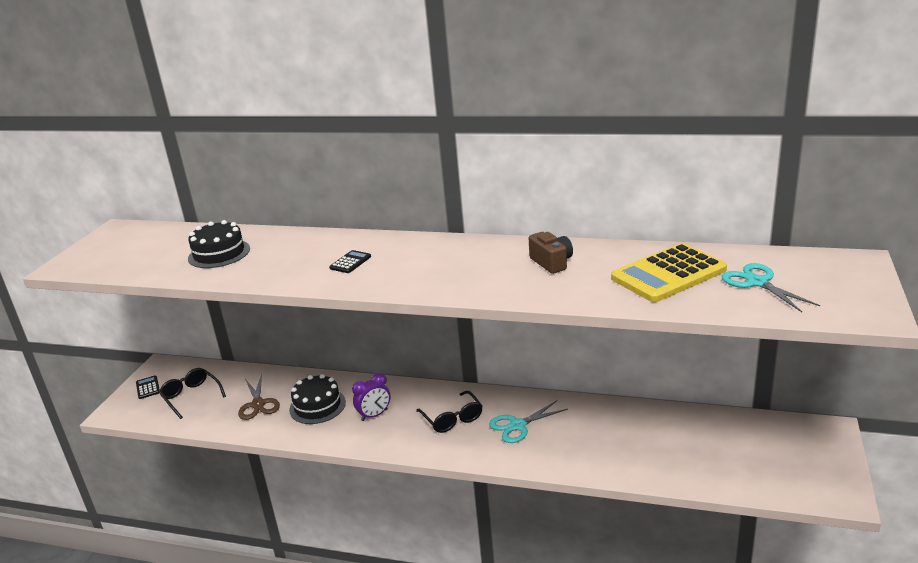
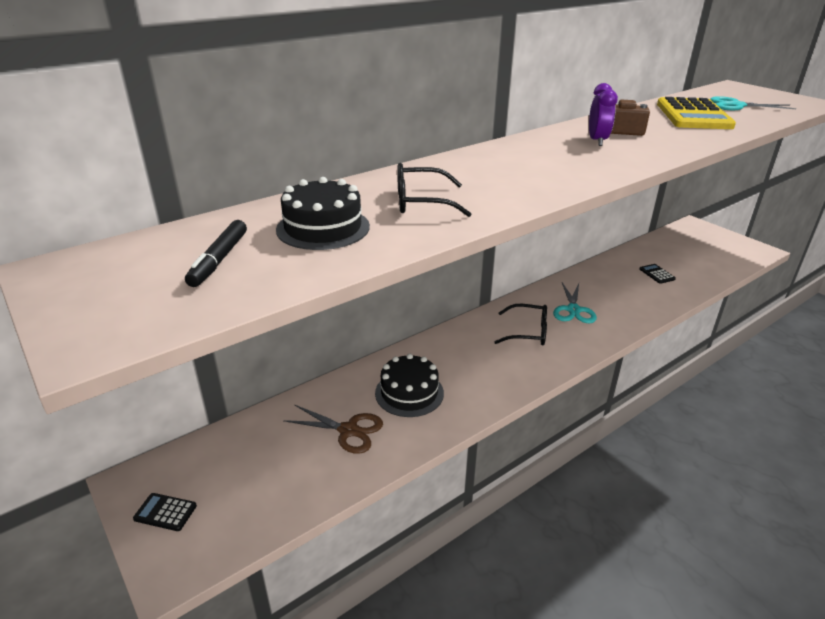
camera: 55 degrees left, 5 degrees up
(157, 251) = (219, 260): none -> black marker
(191, 396) = (251, 478): black glasses -> black glasses (421, 202)
(350, 262) = (488, 181): black calculator -> black calculator (657, 274)
(374, 415) = (471, 367): purple clock -> purple clock (597, 141)

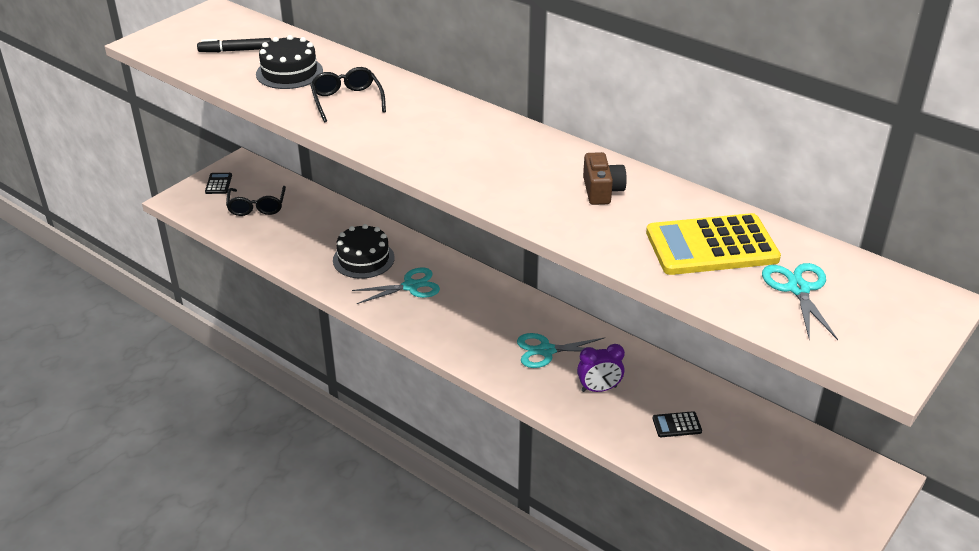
camera: 75 degrees right, 5 degrees up
(348, 431) = (309, 237): brown scissors -> none
(467, 367) = (411, 286): none -> turquoise scissors
(528, 332) = (486, 319): black glasses -> black glasses (257, 207)
(597, 141) = (553, 175): purple clock -> purple clock (599, 389)
(657, 274) = (677, 425): black calculator -> black calculator turned 150 degrees counterclockwise

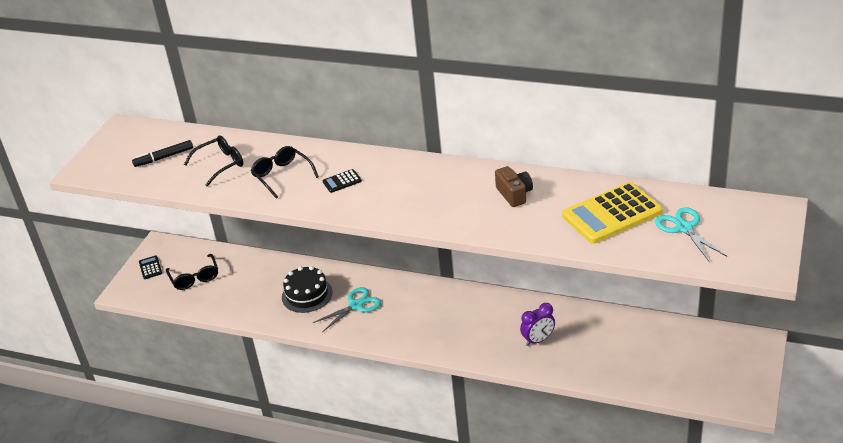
camera: 15 degrees left, 0 degrees up
(289, 72) = (220, 164): black cake -> black glasses
(546, 350) = (485, 323): turquoise scissors -> none
(677, 425) = (605, 349): black calculator -> black calculator (342, 181)

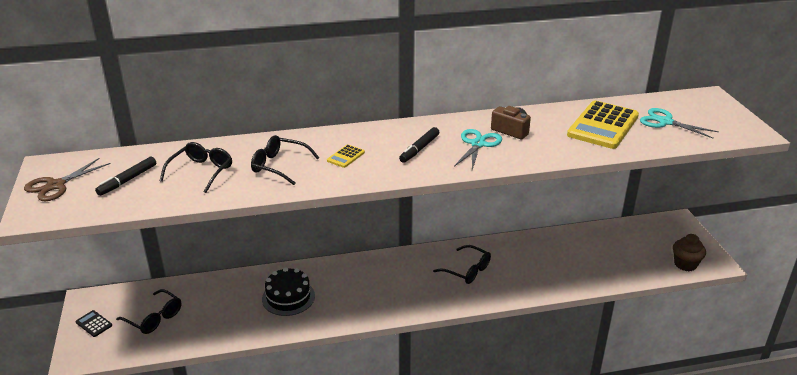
camera: 35 degrees left, 5 degrees down
(114, 148) = (56, 185): none -> brown scissors
(342, 181) = (346, 156): black calculator -> yellow calculator
(356, 305) = (345, 291): turquoise scissors -> turquoise scissors (478, 144)
(410, 191) = (419, 149): none -> black marker
(481, 322) = (467, 270): none -> black glasses
(538, 340) = (525, 269): purple clock -> none
(713, 392) = (685, 264): none -> brown cupcake

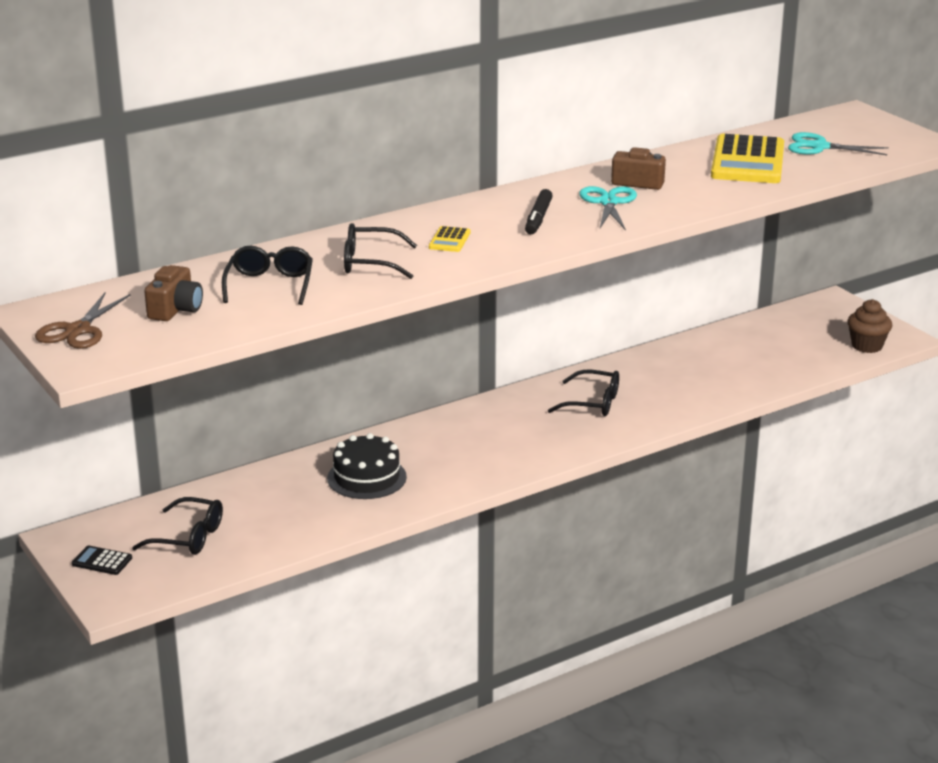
camera: 20 degrees left, 5 degrees down
(127, 180) = (175, 309): black marker -> brown camera

